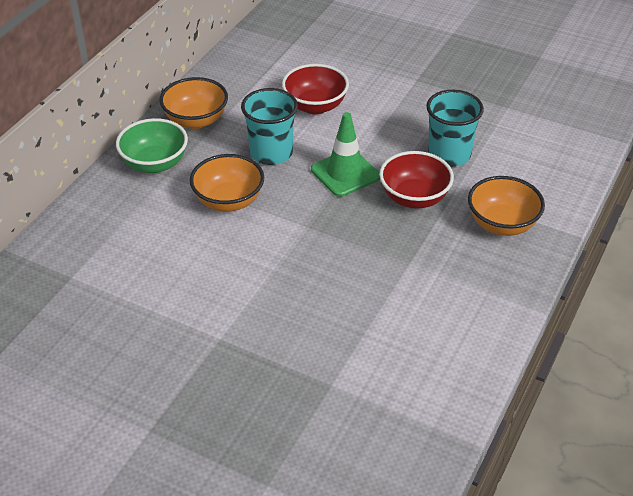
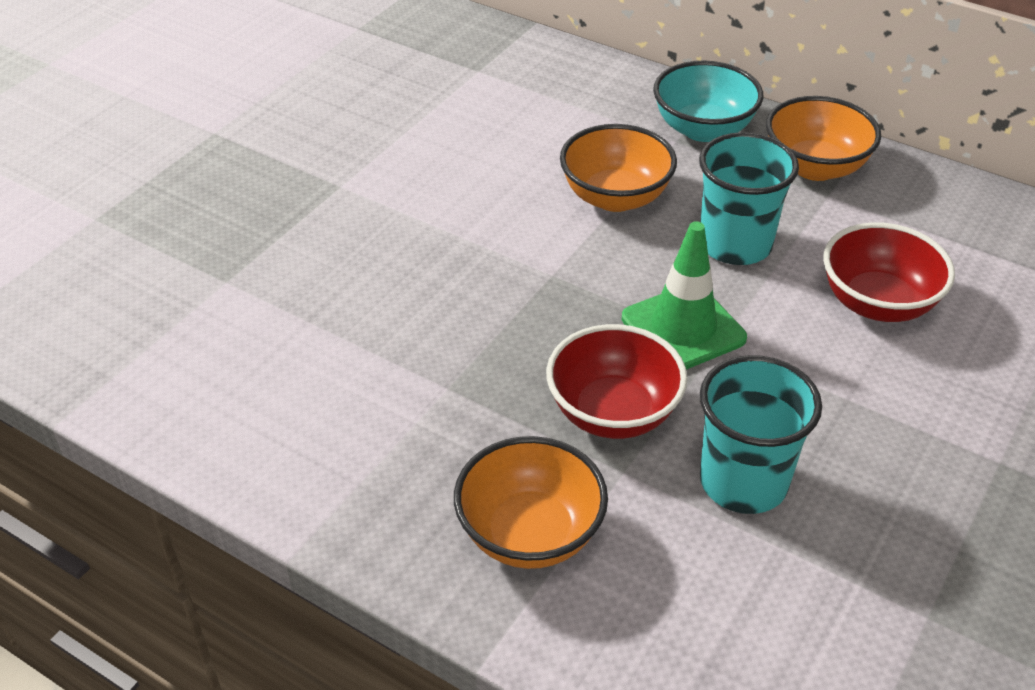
camera: 95 degrees right, 0 degrees up
(155, 164) = (703, 129): green bowl -> turquoise bowl

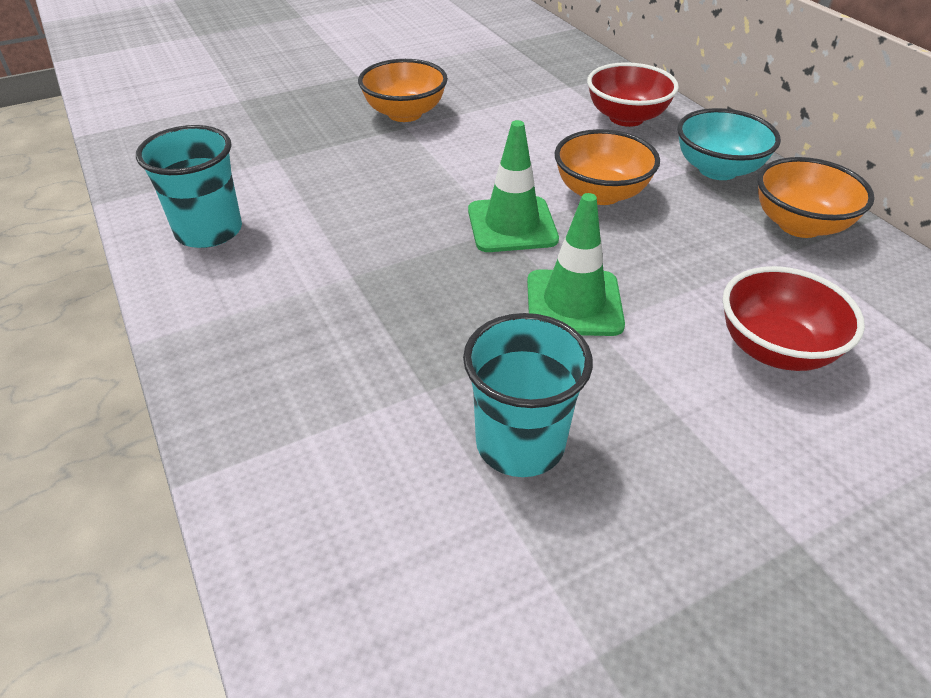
camera: 30 degrees right, 0 degrees up
(530, 534) = (309, 404): orange bowl -> orange bowl (405, 113)
(558, 266) = (512, 225): none -> green traffic cone
(613, 413) = (458, 343): red bowl -> red bowl (626, 118)
(735, 244) = (675, 258): turquoise cup -> turquoise cup (209, 231)

